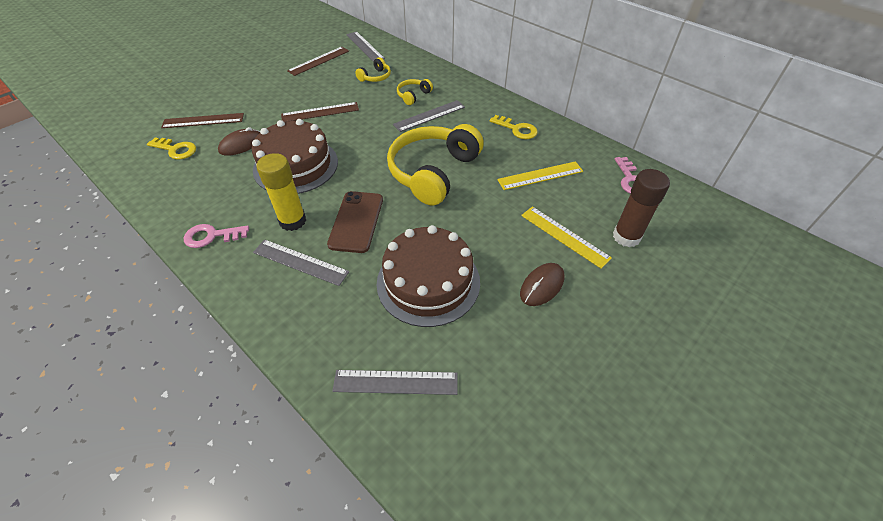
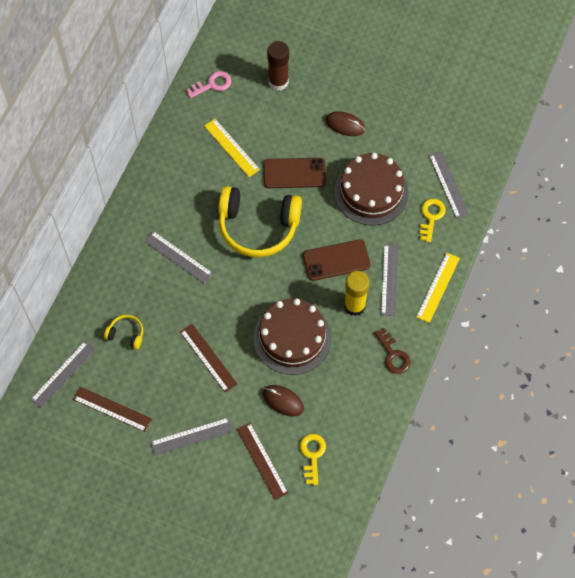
camera: 110 degrees left, 15 degrees up
(211, 236) = (393, 355): pink key -> brown key
(261, 90) = (191, 436): none -> grey ruler
(413, 95) = (148, 284): yellow headphones -> none
(487, 217) = (294, 173): none -> brown phone
(517, 129) = (173, 178): yellow key -> yellow key (431, 217)
(564, 236) = (293, 119): yellow ruler -> yellow ruler (438, 287)

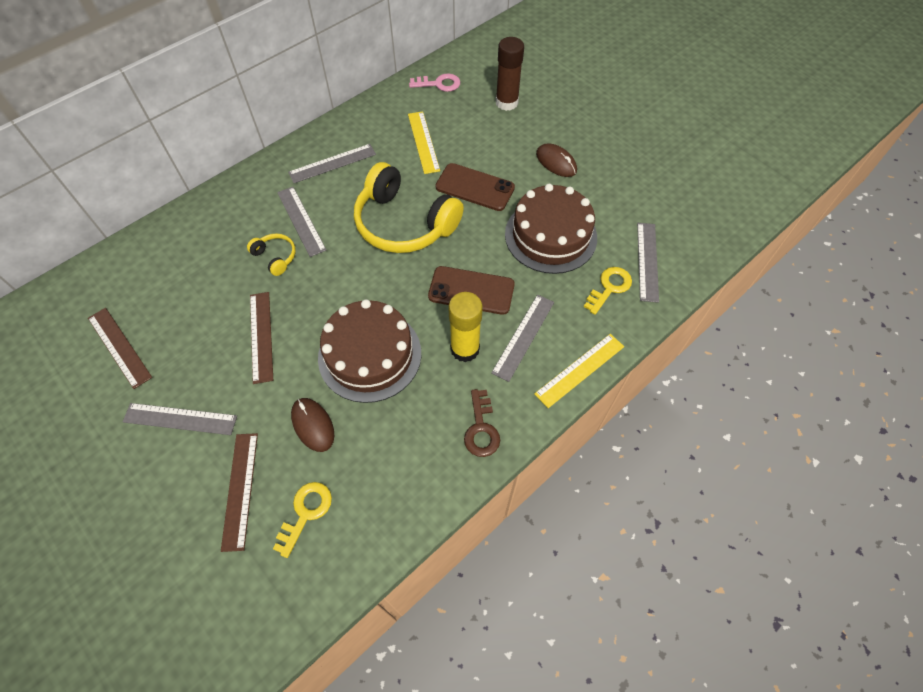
camera: 25 degrees right, 5 degrees down
(63, 374) = (100, 288): grey ruler -> grey ruler (332, 163)
(126, 334) = (193, 274): yellow headphones -> yellow headphones (275, 257)

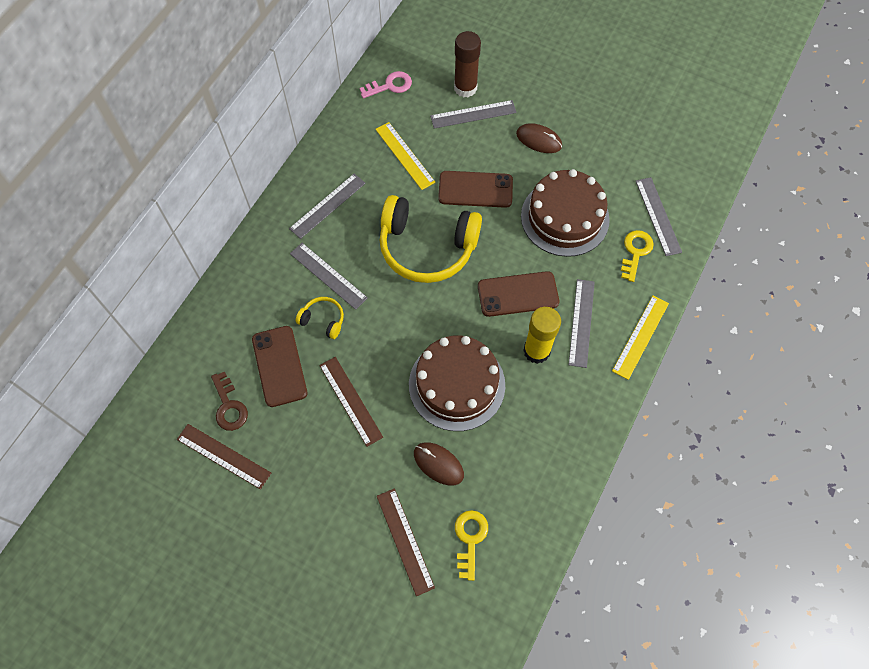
camera: 20 degrees left, 5 degrees up
(180, 419) = (318, 500): grey ruler -> grey ruler (473, 114)
(214, 284) = (279, 366): none -> brown phone
(481, 428) = (581, 416): brown key -> brown key (229, 406)

